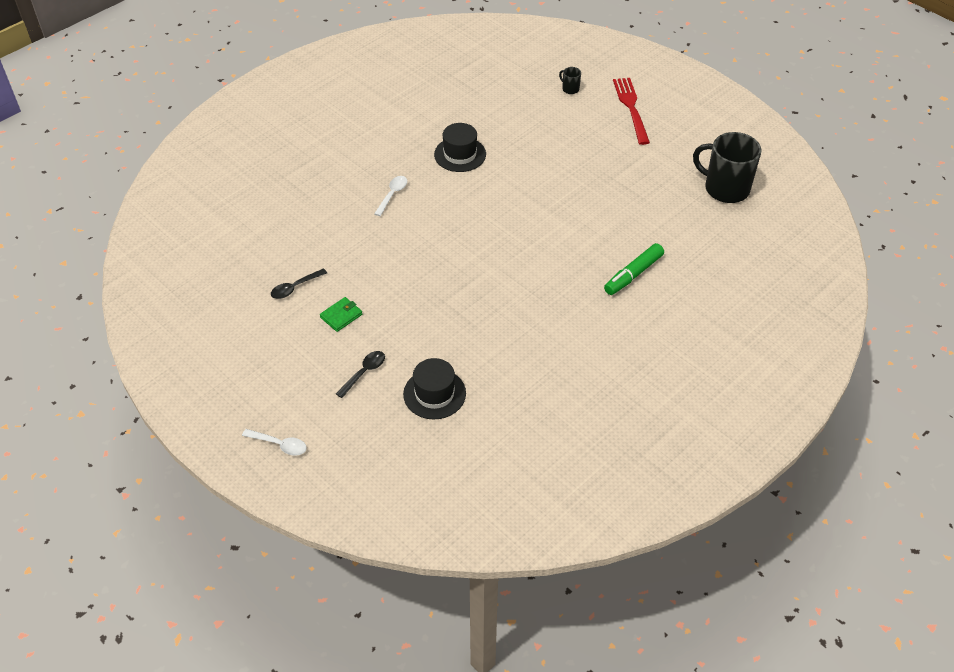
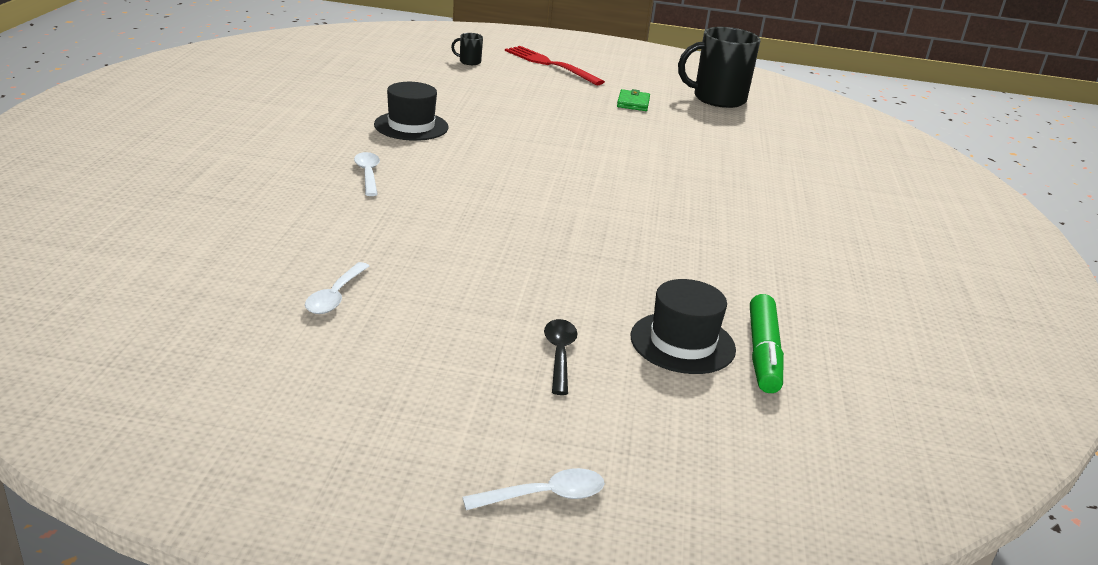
camera: 40 degrees left, 20 degrees down
(295, 287) = (335, 296): black spoon -> white spoon
(341, 316) = (445, 305): green wallet -> green wallet (633, 103)
(633, 274) = (733, 173): green marker -> green marker (763, 353)

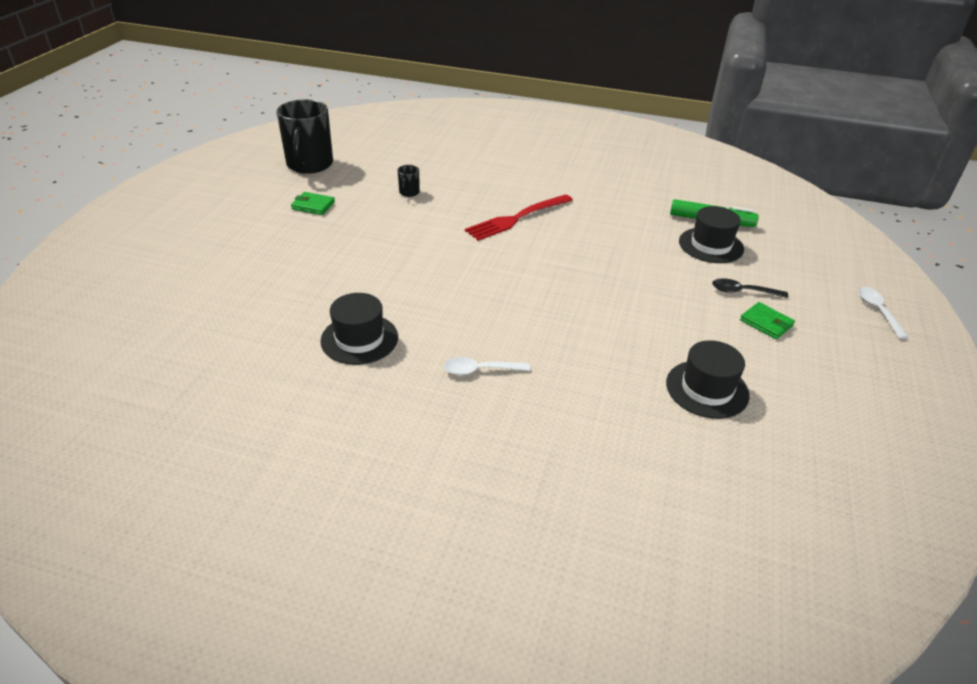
camera: 80 degrees left, 10 degrees up
(335, 296) = (707, 389): white spoon -> black hat
(469, 62) = (167, 289): black mug -> black mug (409, 192)
(482, 364) = (766, 323): none -> green wallet
(549, 64) = (193, 238): red fork -> red fork (516, 218)

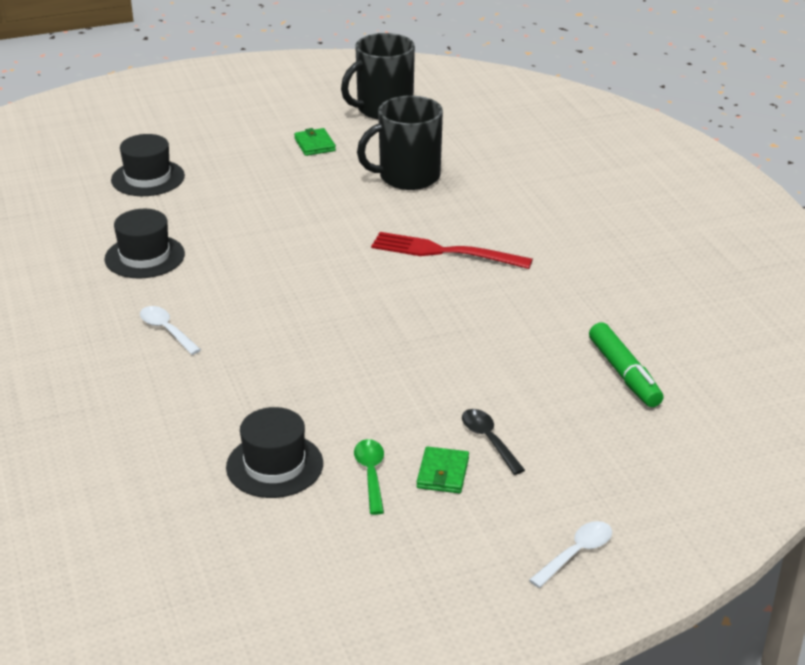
camera: 55 degrees right, 5 degrees down
(409, 192) = (407, 177): black mug -> black mug, size x2.38
(711, 245) = (564, 390): black hat -> black hat (148, 178)
(747, 351) = (371, 474): none -> green spoon

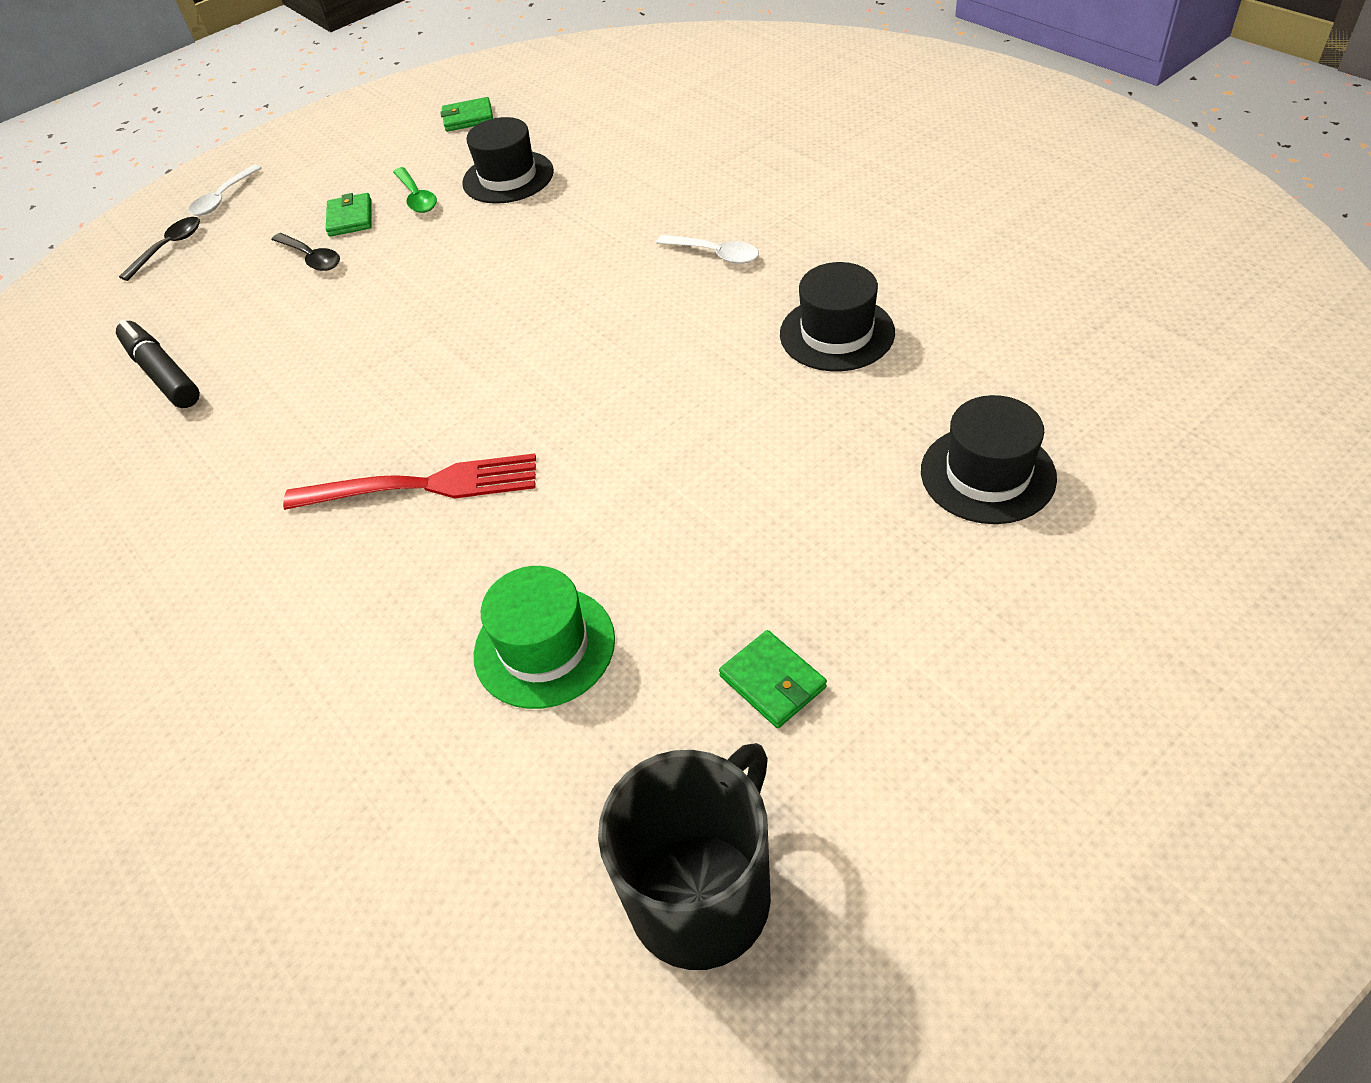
camera: 165 degrees right, 15 degrees up
(271, 570) = (468, 118): none -> green wallet
(407, 177) = (544, 646): black mug -> green hat
(624, 374) = (163, 374): green marker -> black marker
(633, 504) = (169, 248): none -> black spoon

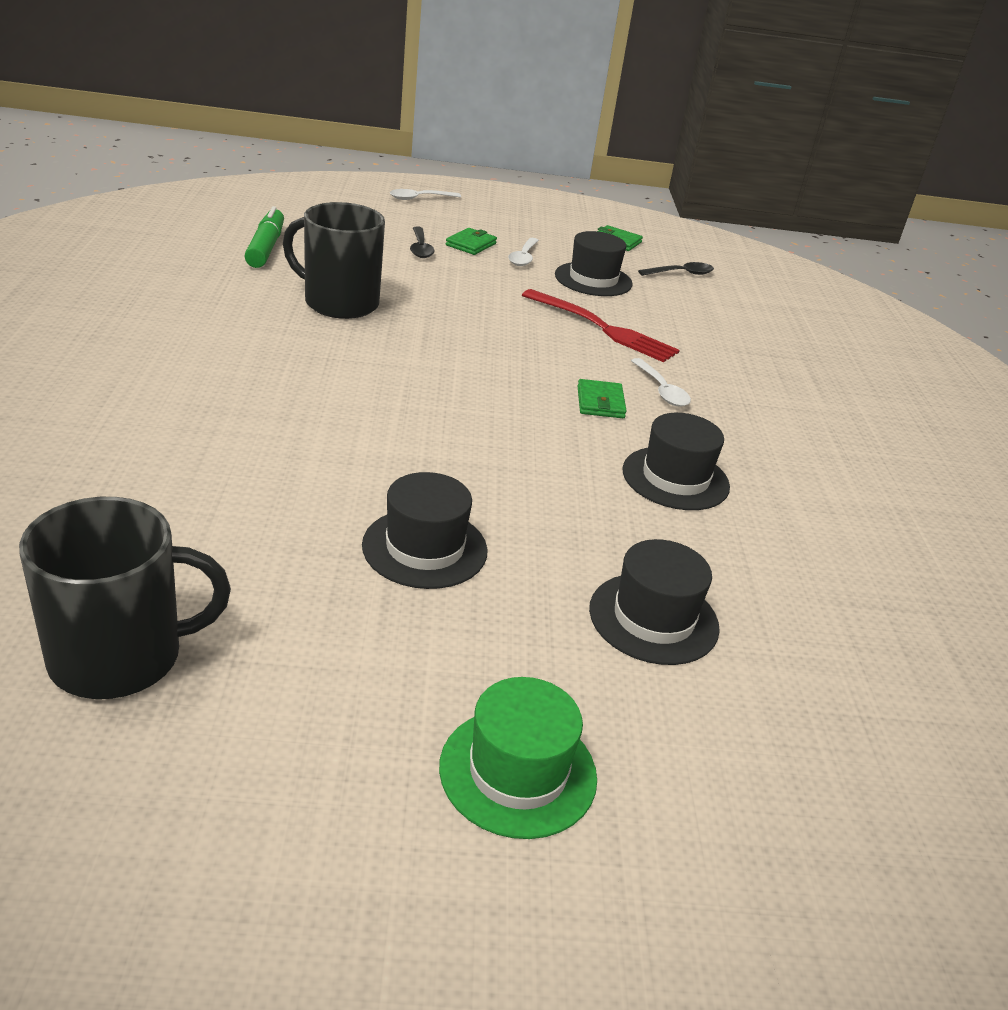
camera: 30 degrees right, 15 degrees down
(163, 374) = (266, 248): black marker -> green marker
(169, 248) = (357, 202): black spoon -> black spoon (681, 273)
(332, 381) = (339, 303): none -> black mug
(417, 197) = (523, 257): green spoon -> white spoon
(424, 485) = (305, 376): red fork -> red fork (603, 328)
(544, 646) = (240, 486): green hat -> green hat (518, 772)
(764, 565) = (425, 548): none -> black hat
(772, 681) = (330, 602): green wallet -> green wallet (600, 402)

